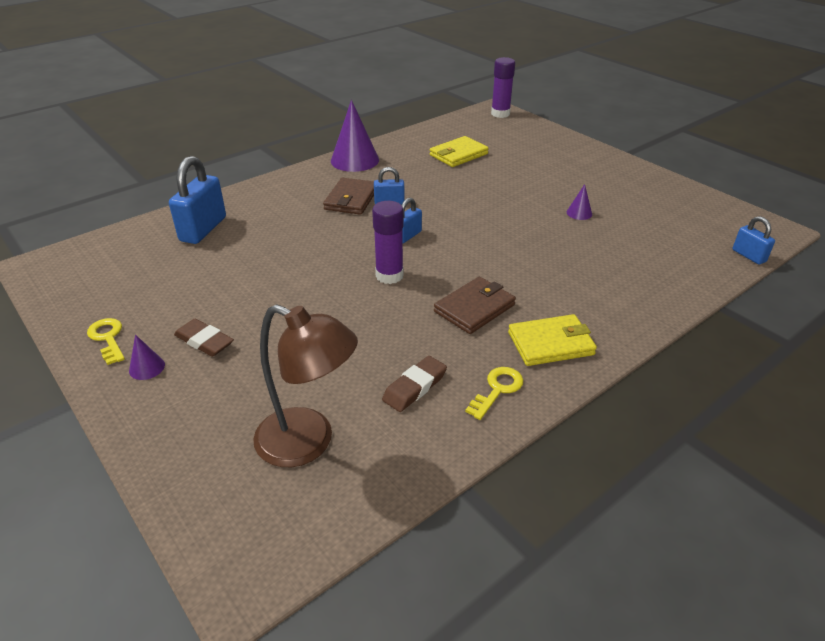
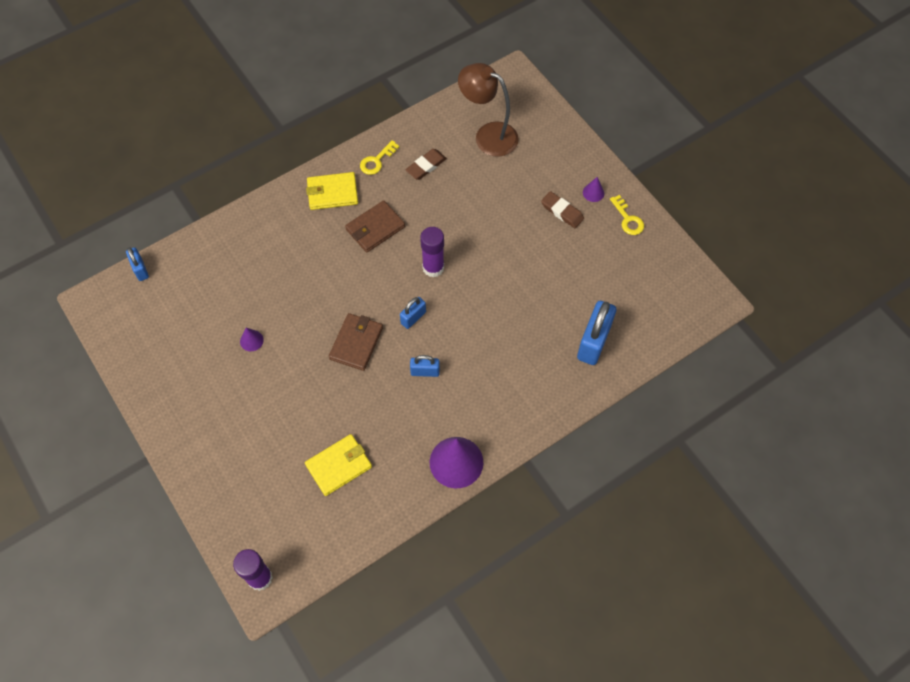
camera: 175 degrees left, 25 degrees up
(351, 199) = (461, 381): brown wallet -> brown wallet (356, 343)

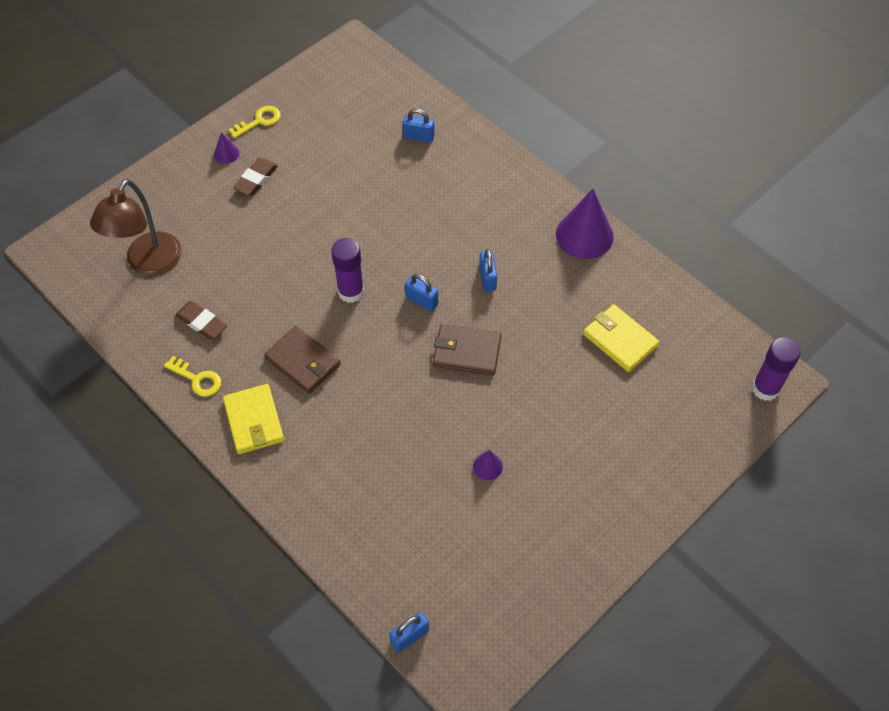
camera: 100 degrees left, 5 degrees down
(593, 342) = (418, 137): blue padlock -> blue padlock, size x0.54

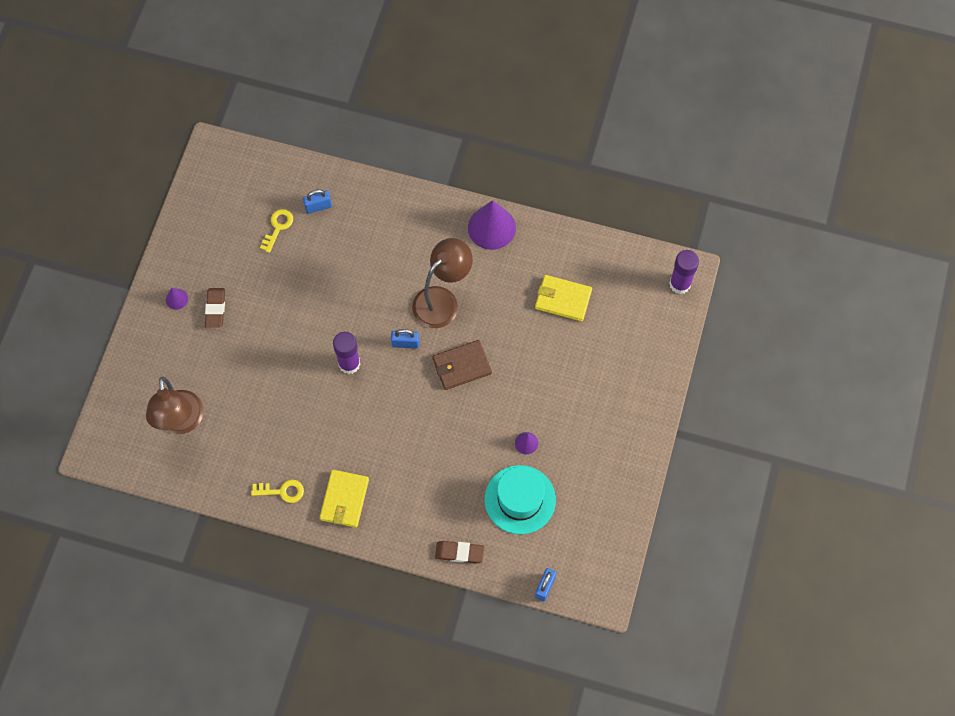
camera: 30 degrees left, 10 degrees up
(202, 322) = (255, 447): brown eraser -> brown eraser (459, 553)
(254, 421) = (344, 499): yellow wallet -> yellow wallet turned 60 degrees clockwise
(259, 121) = (183, 256): yellow key -> yellow key (278, 227)
(303, 362) = (350, 437): brown wallet -> none
(442, 523) = (520, 499): none -> turquoise hat
(487, 278) = (442, 300): blue padlock -> brown lamp

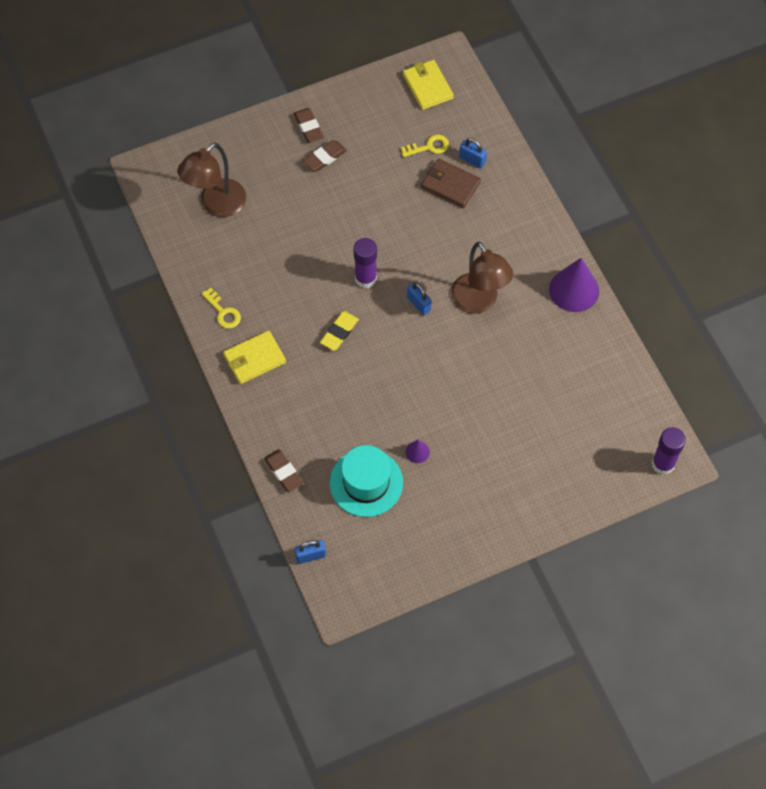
camera: 50 degrees right, 5 degrees down
(176, 299) = (308, 127): purple cone -> brown eraser
(378, 419) = (339, 332): none -> yellow eraser
(442, 300) = (479, 302): brown lamp -> brown lamp turned 60 degrees clockwise
(461, 366) = (437, 357): brown wallet -> brown wallet (450, 185)
(563, 299) = (564, 387): yellow wallet -> yellow wallet (427, 86)

